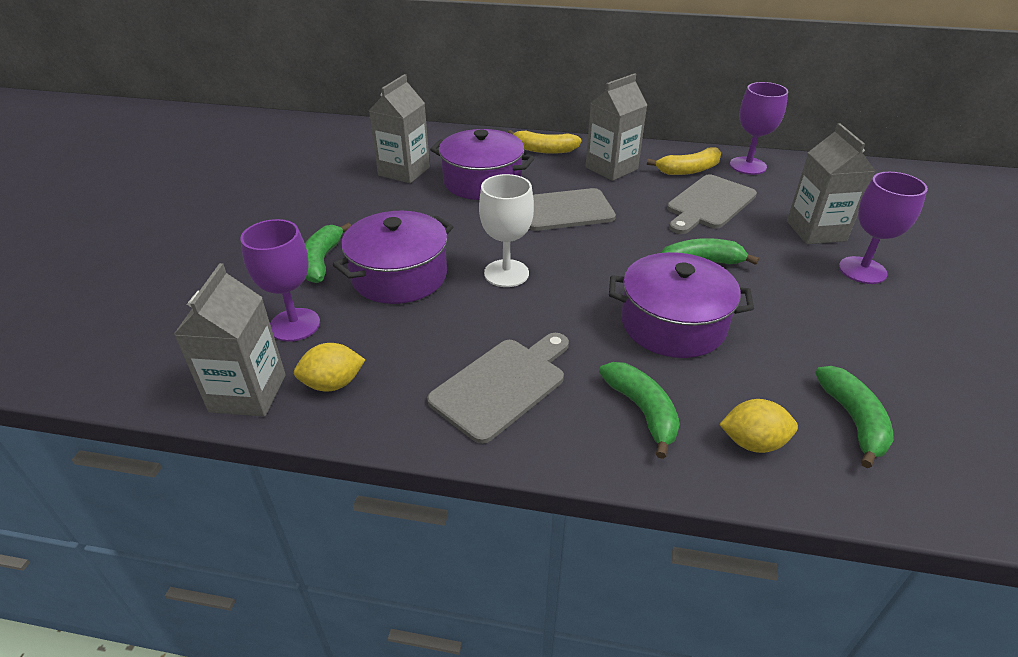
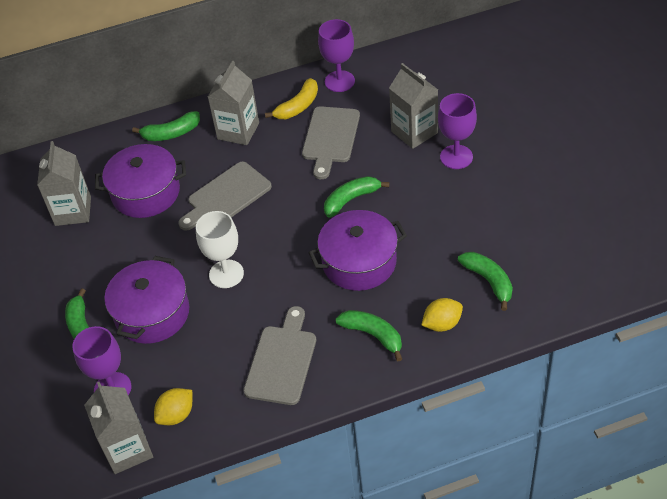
camera: 25 degrees left, 10 degrees up
(544, 150) = (171, 133): yellow banana -> green banana

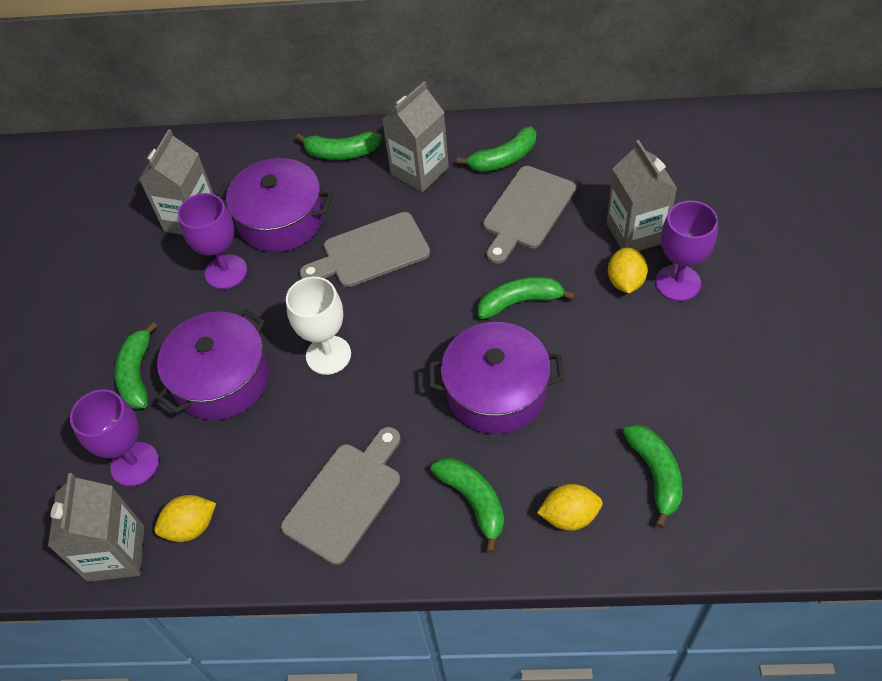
camera: 20 degrees right, 5 degrees up
(298, 106) = (504, 159): yellow banana -> green banana
(339, 81) = (567, 139): purple goblet -> purple goblet (226, 272)
(420, 166) = (625, 282): none -> yellow lemon

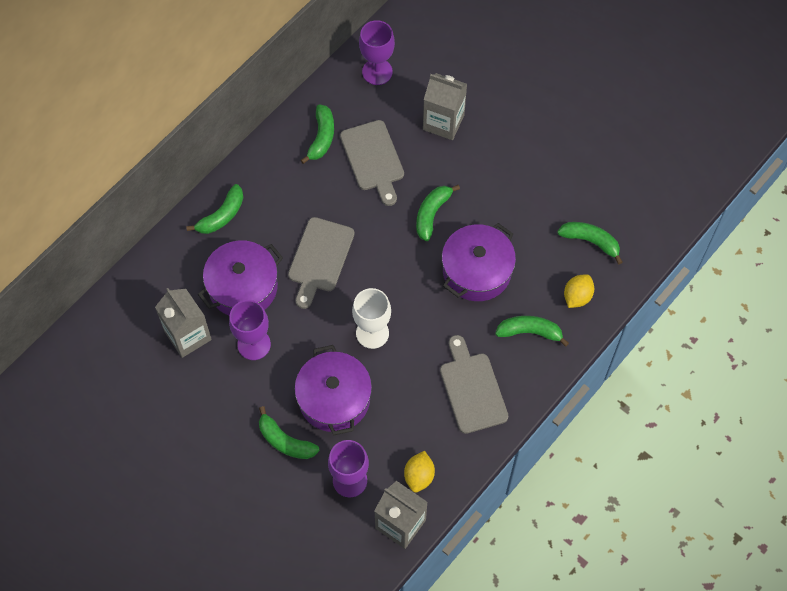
camera: 55 degrees left, 10 degrees up
(419, 171) = (283, 187): grey carton -> none
(625, 282) = (469, 155): yellow lemon -> none
(678, 283) = (494, 133): purple goblet -> purple goblet (377, 72)

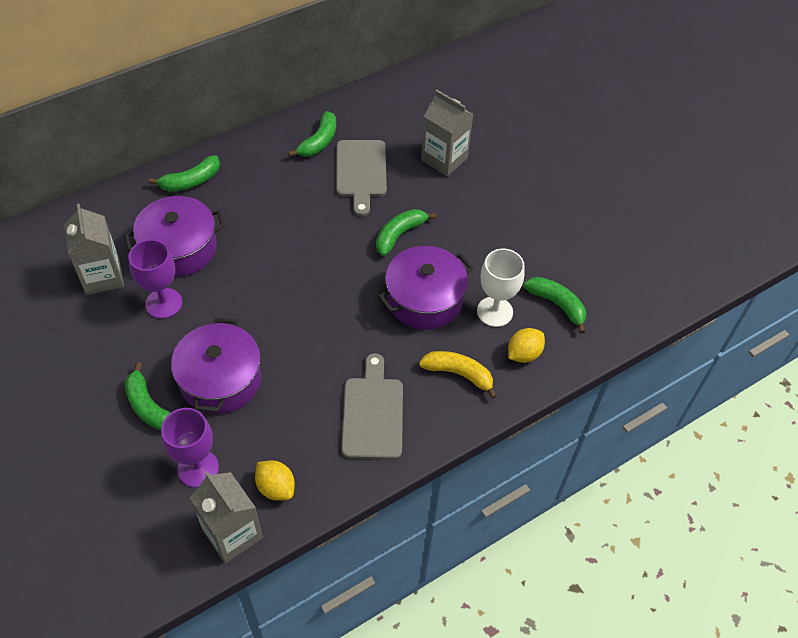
camera: 15 degrees right, 10 degrees down
(319, 258) = (268, 243): grey cutting board -> none
(372, 333) = (290, 327): white goblet -> white goblet (494, 311)
(377, 72) = (397, 102): purple goblet -> none
(419, 476) = (276, 487): yellow lemon -> yellow lemon turned 75 degrees counterclockwise
(529, 332) = (458, 374): green banana -> yellow banana

